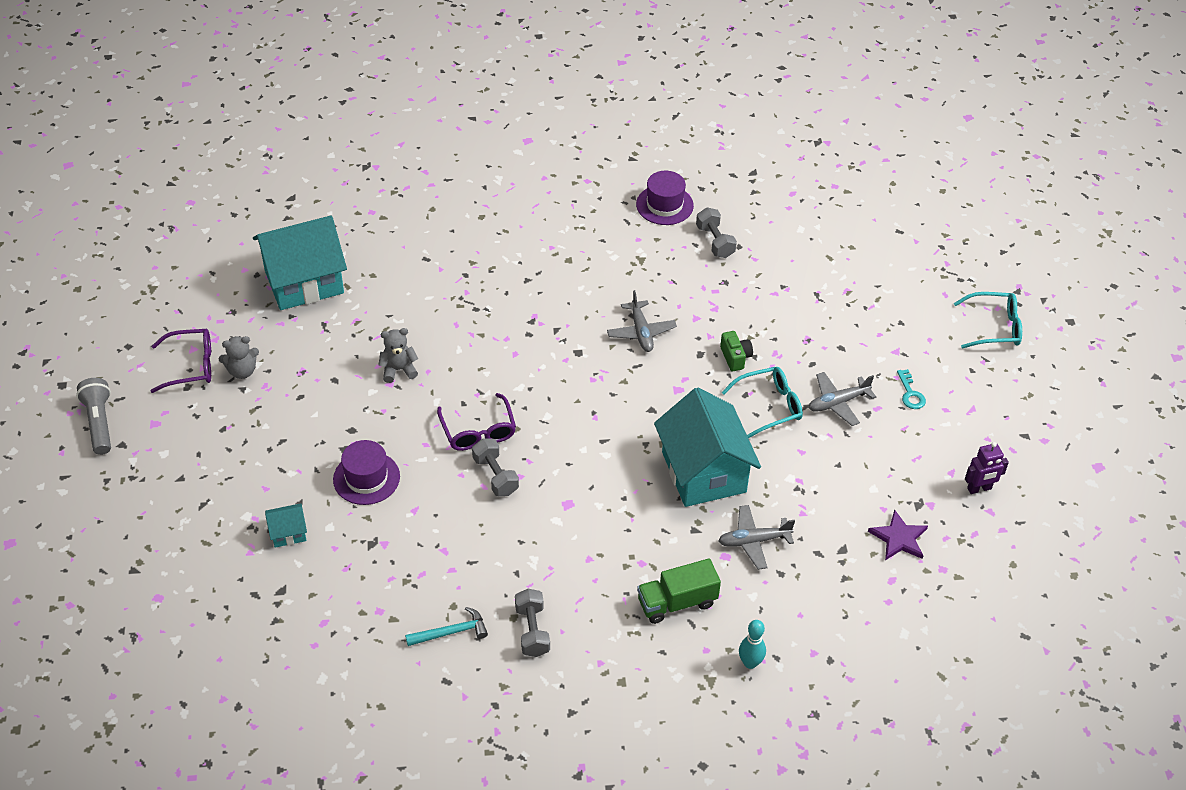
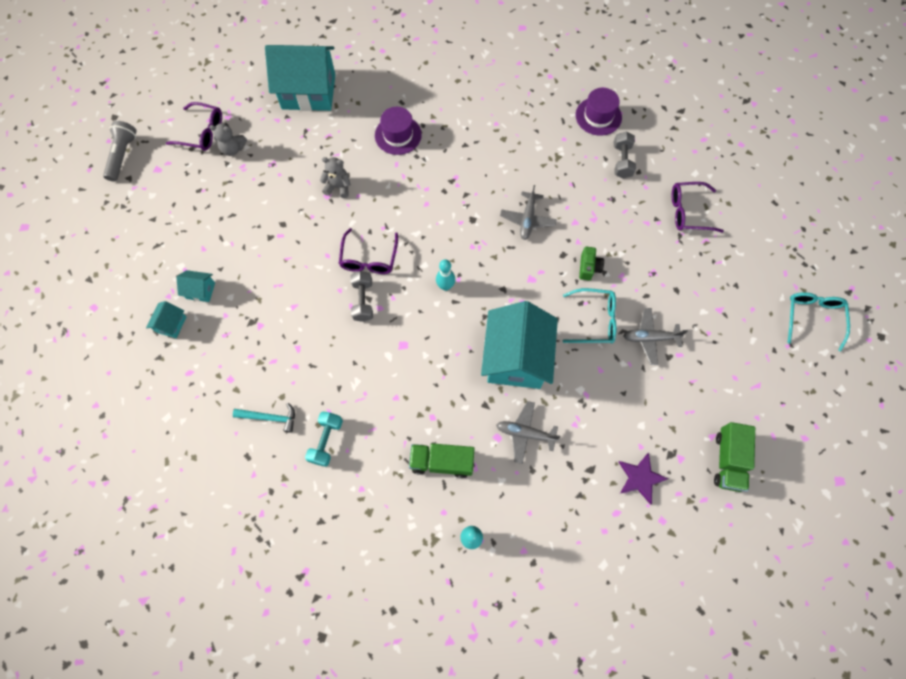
camera: 25 degrees right, 20 degrees up
(271, 580) = (171, 324): none -> turquoise house
(366, 478) = (273, 267): purple hat -> purple hat (398, 135)
(532, 631) = (326, 441): grey dumbbell -> turquoise dumbbell
(584, 429) = (445, 286): none -> turquoise bowling pin
(813, 268) = (688, 212): none -> purple glasses
(910, 393) = (713, 352): turquoise key -> none
(979, 489) = (728, 460): purple robot -> green truck
(994, 327) = (812, 318): turquoise glasses -> turquoise glasses turned 105 degrees counterclockwise

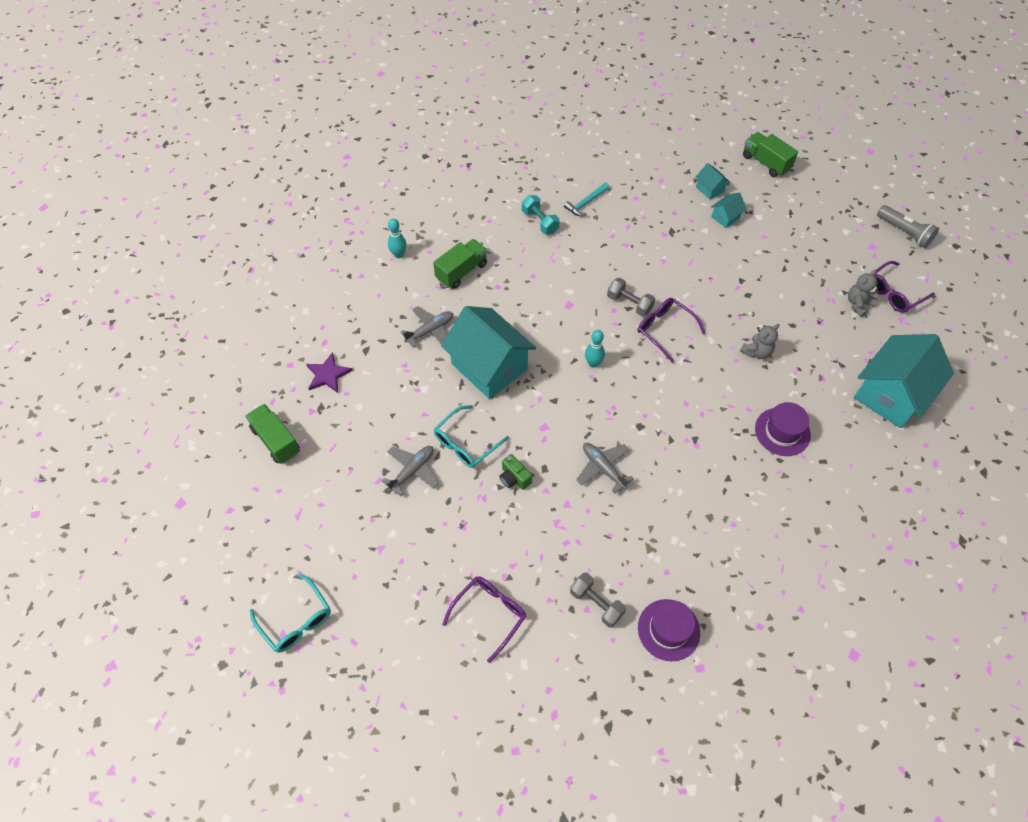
camera: 130 degrees right, 10 degrees down
(99, 300) = (765, 163): none -> green truck

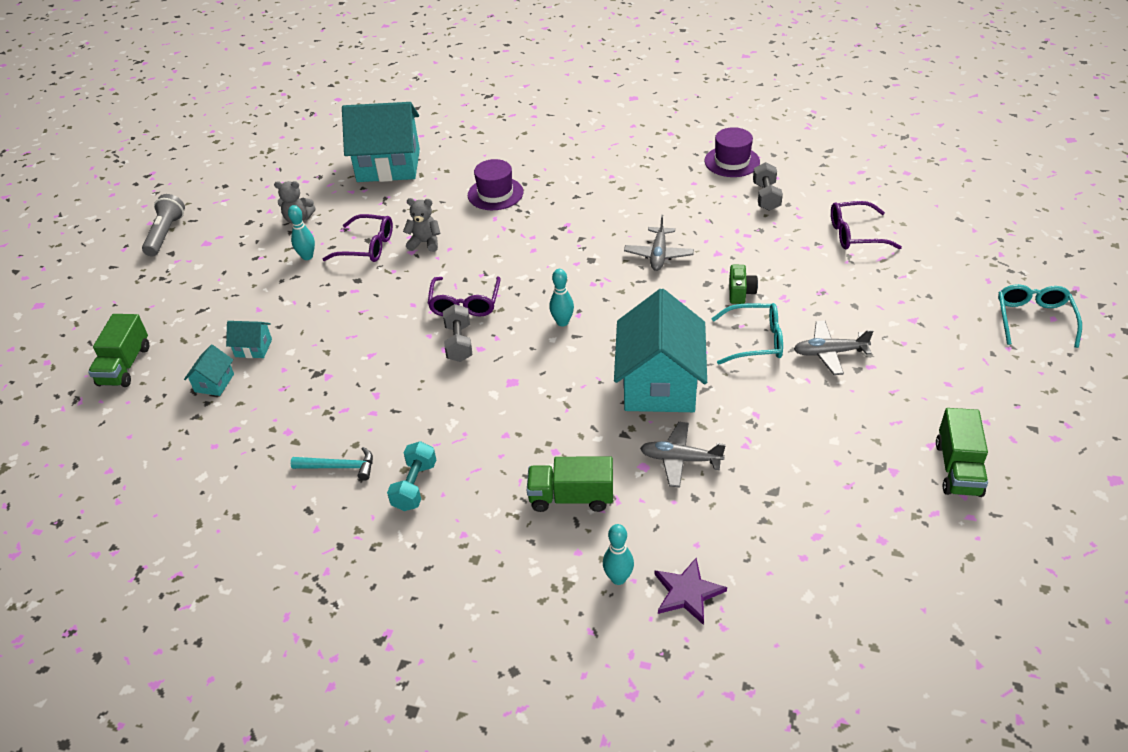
camera: 130 degrees left, 15 degrees down
(328, 374) = (843, 495): purple star -> purple star (687, 592)
(802, 285) = (307, 256): none -> turquoise bowling pin
(894, 293) = (262, 208): purple glasses -> purple glasses (367, 247)

